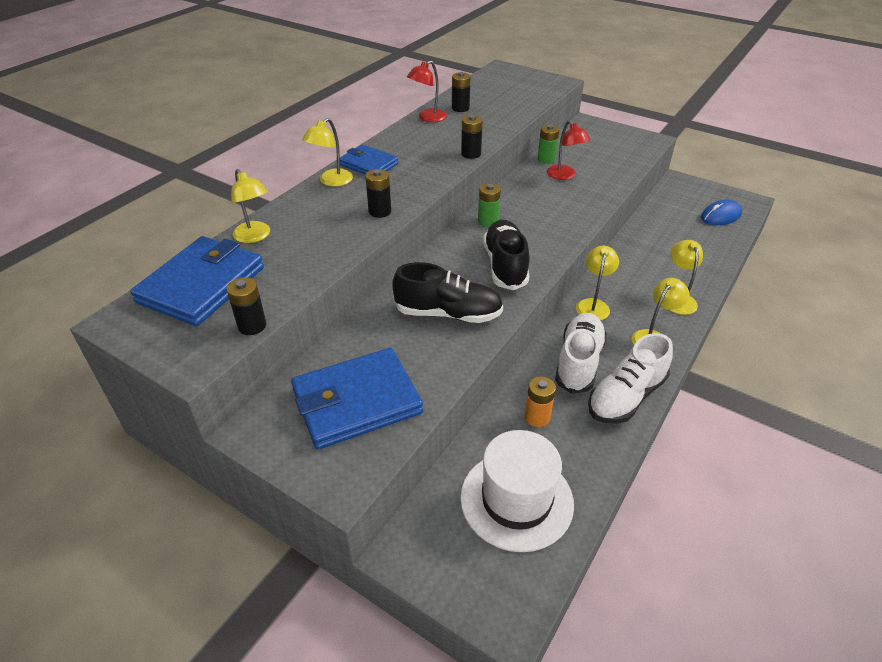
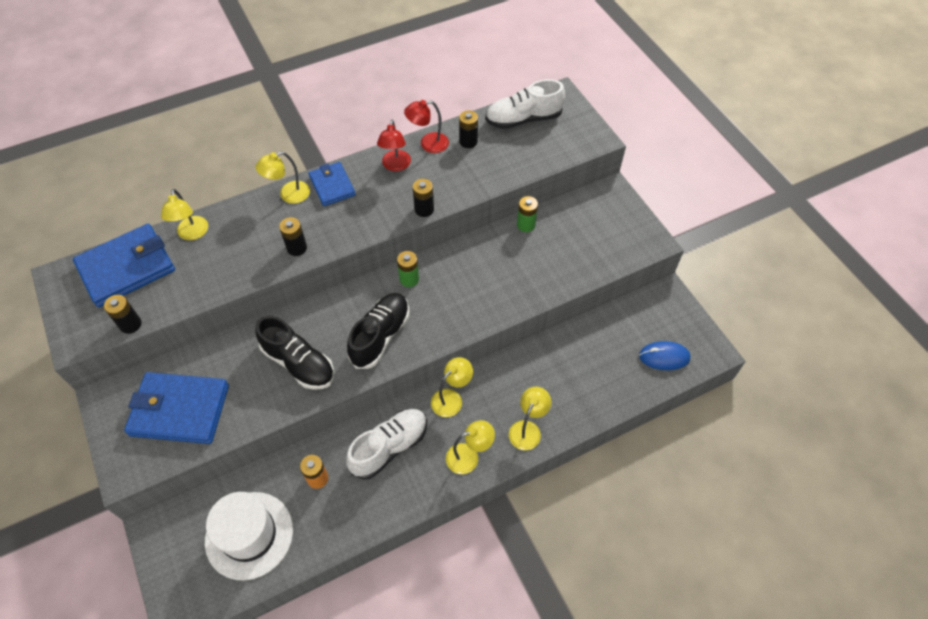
camera: 30 degrees right, 15 degrees up
(564, 176) = (522, 254): red lamp -> red lamp (395, 165)
(626, 397) = (396, 498): white shoe -> white shoe (523, 119)

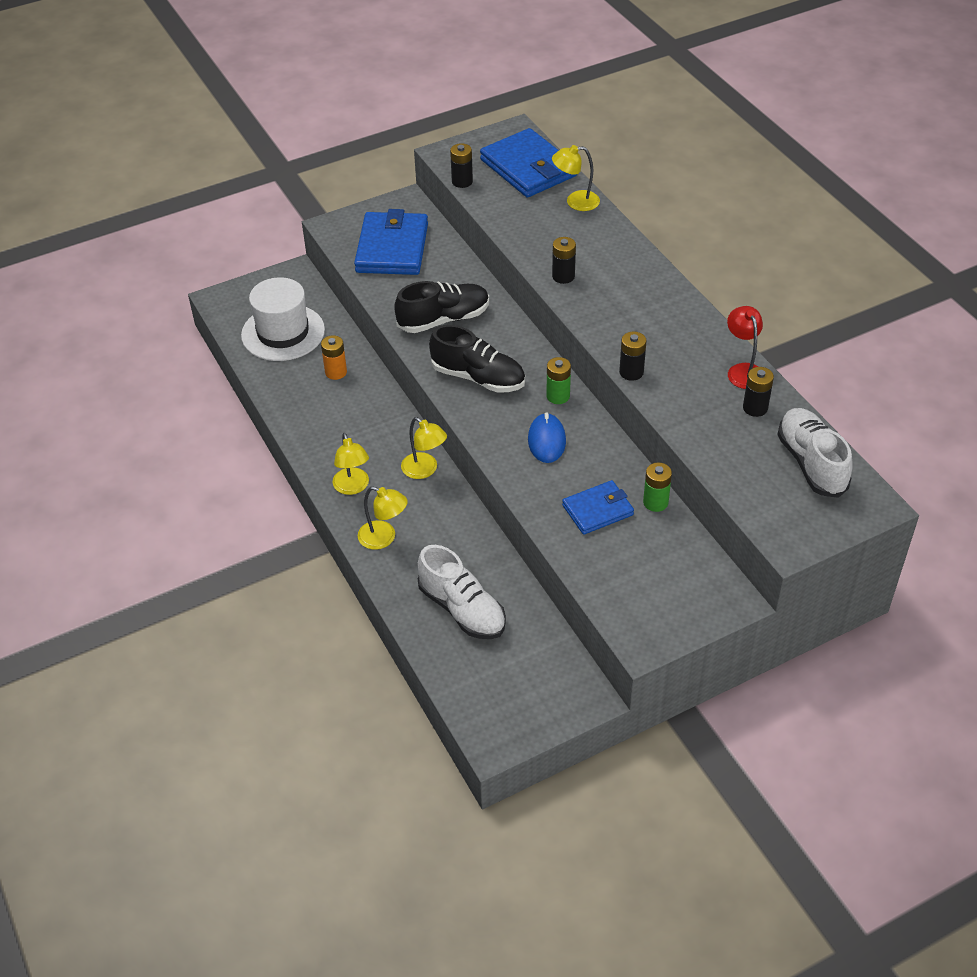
camera: 90 degrees right, 10 degrees down
(288, 194) = (639, 262): yellow lamp -> none
(298, 363) = (443, 319): black shoe -> black shoe turned 150 degrees counterclockwise
(332, 186) = (657, 294): blue wallet -> blue wallet (597, 510)
(389, 447) = (366, 422): white shoe -> white shoe (462, 609)
(395, 165) = (699, 343): red lamp -> none
(664, 357) = (484, 682): blue mouse -> blue mouse (546, 440)

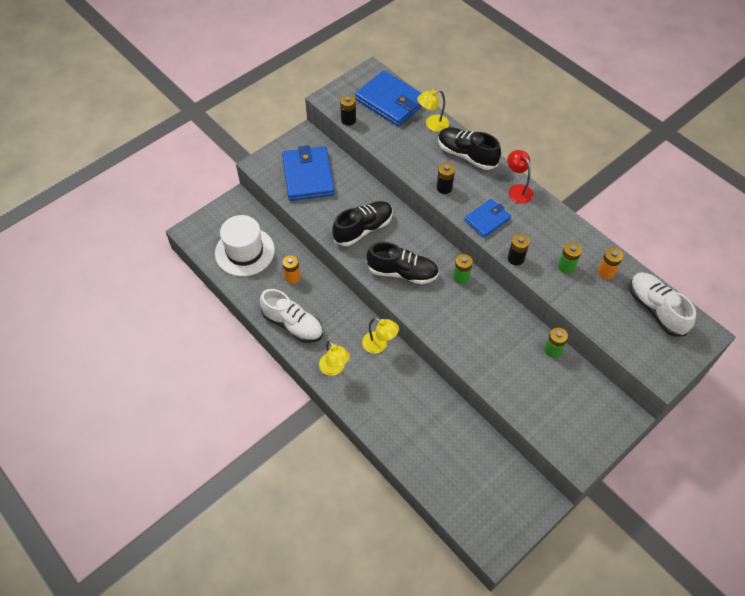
camera: 15 degrees left, 10 degrees up
(384, 538) = (369, 405): yellow lamp -> none
(462, 609) = (440, 451): white shoe -> white shoe (293, 324)
(546, 440) = (465, 315): blue mouse -> none
(597, 510) = (517, 364): blue wallet -> blue wallet (487, 220)
(610, 243) = (467, 155): none -> black shoe
(699, 393) = (566, 267): none -> green battery
(743, 370) = (588, 243): red lamp -> red lamp (517, 190)
(755, 408) = (606, 272): black battery -> orange battery

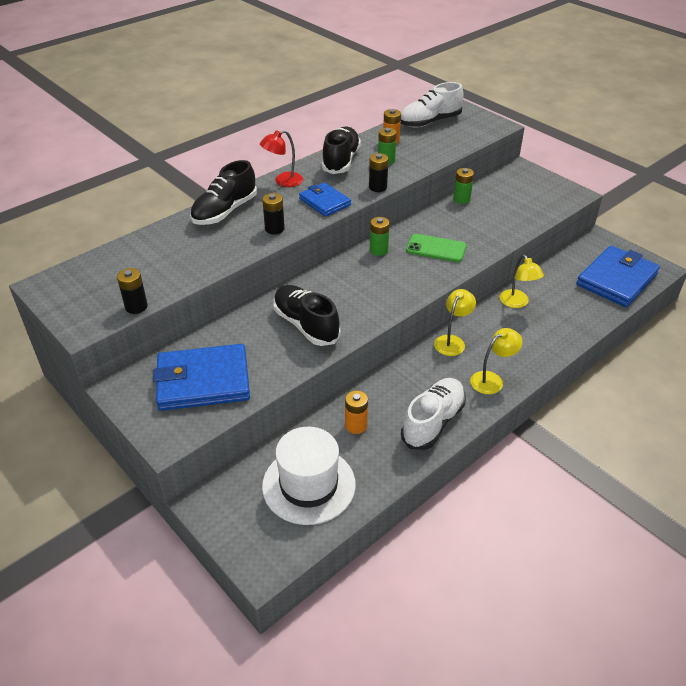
camera: 90 degrees left, 15 degrees down
(390, 101) = (112, 268): blue wallet -> blue wallet (616, 279)
(402, 272) = (374, 293): black shoe -> black shoe (341, 161)
(432, 124) = (166, 235): yellow lamp -> yellow lamp (517, 303)
(466, 321) = (436, 248): none -> green phone

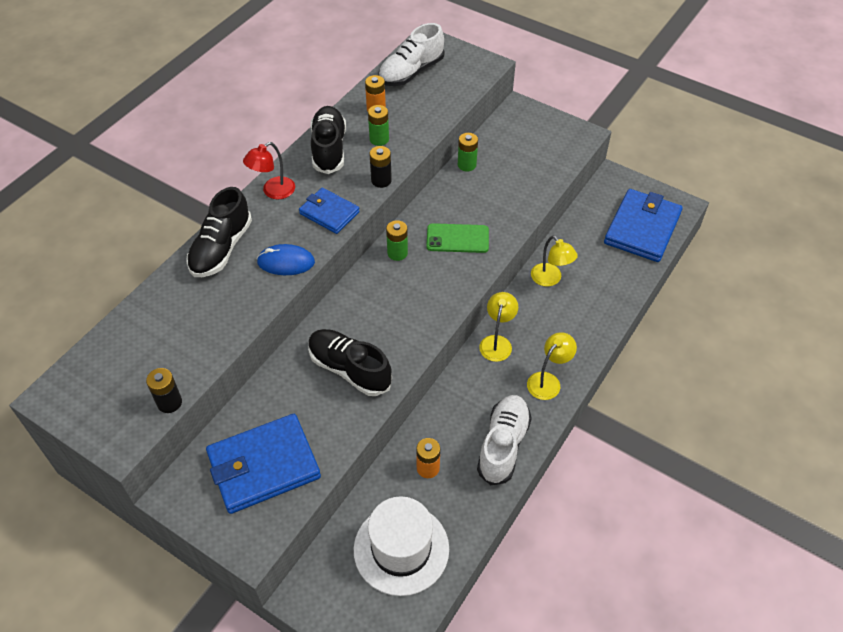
camera: 15 degrees left, 10 degrees up
(274, 229) = (286, 262): black battery -> blue mouse

